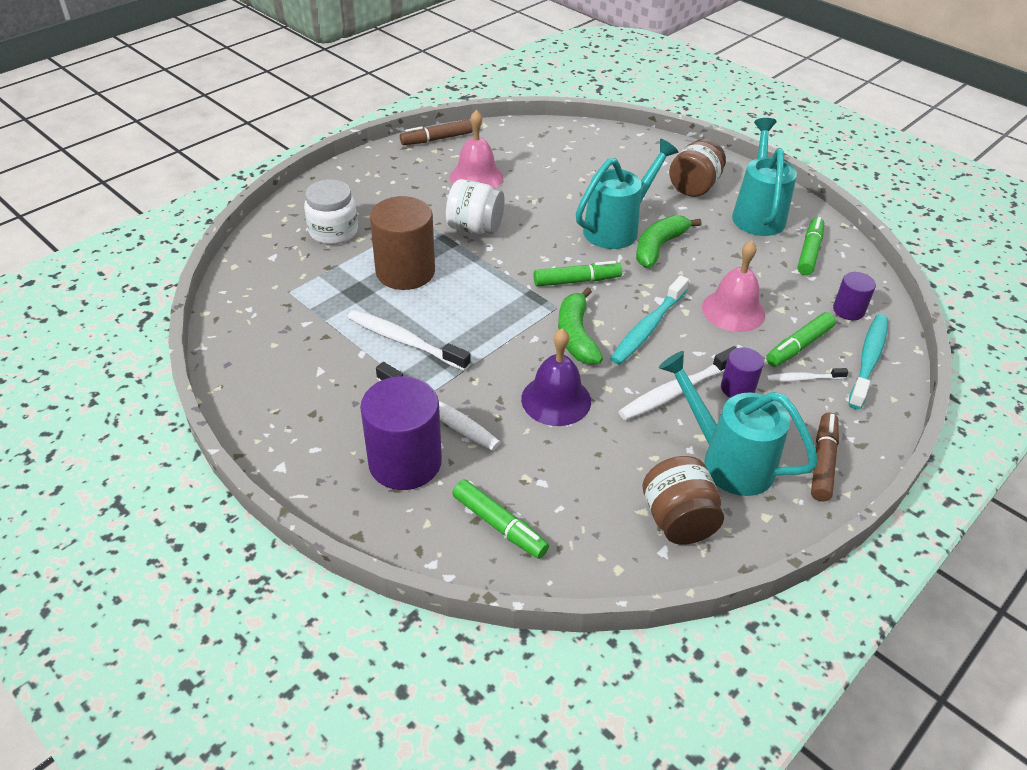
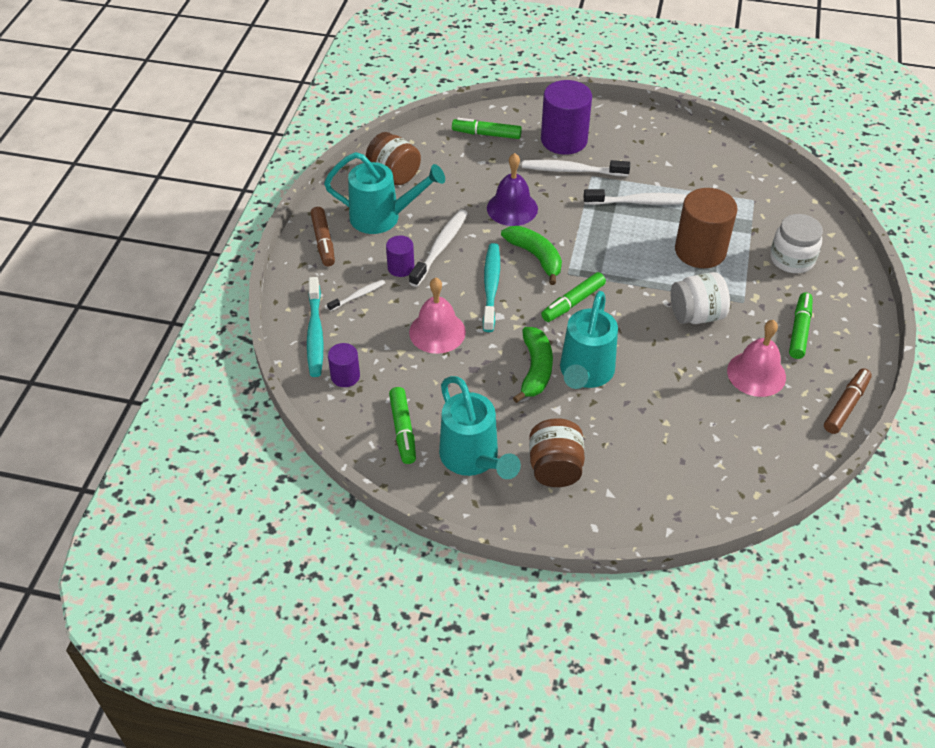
camera: 150 degrees right, 5 degrees up
(798, 346) = (372, 322): green marker -> green marker (799, 330)

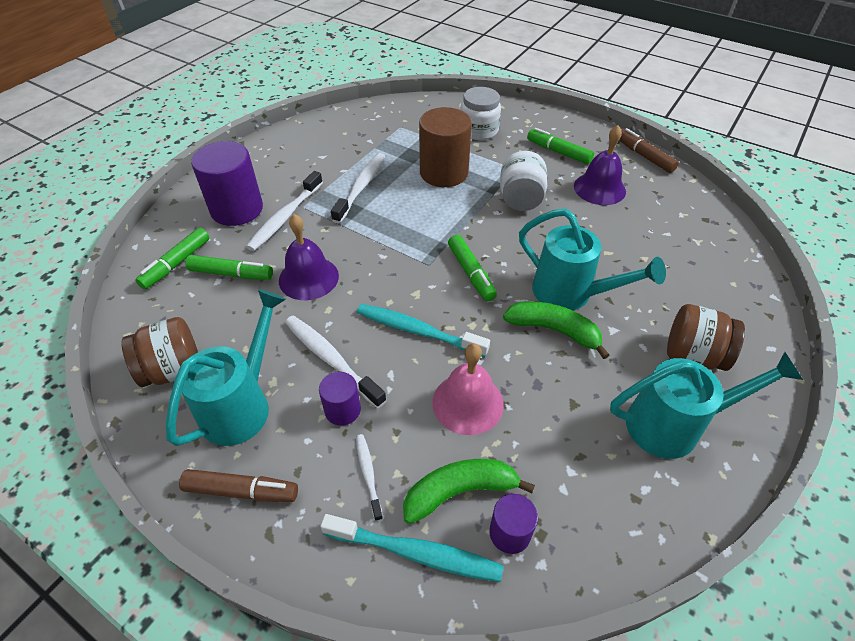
camera: 70 degrees left, 0 degrees up
(403, 430) = (618, 487): green marker -> green marker (231, 274)
(535, 257) = (392, 281): green banana -> green banana (460, 491)
(756, 373) = (599, 188): pink bell -> purple bell

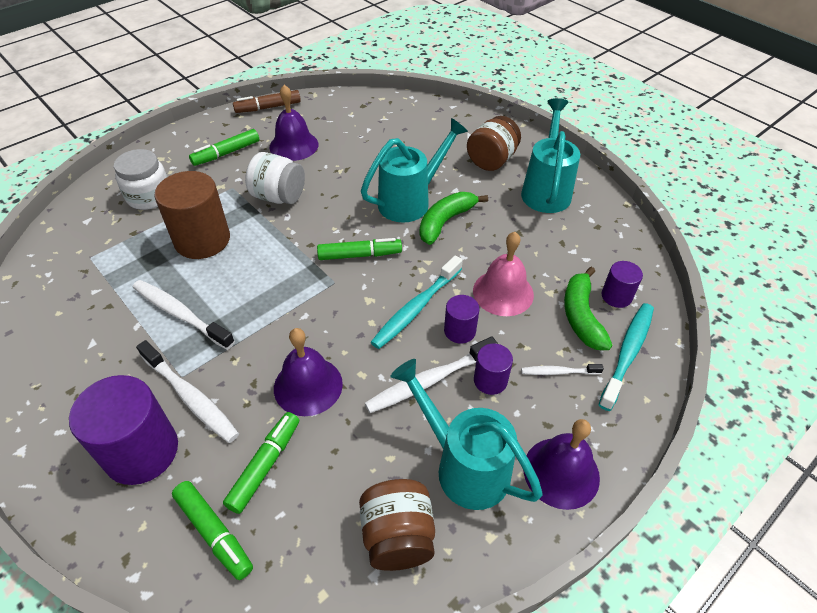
camera: 75 degrees left, 0 degrees up
(242, 491) = (561, 472): brown marker -> purple bell
(399, 372) = (459, 331): none -> purple cylinder

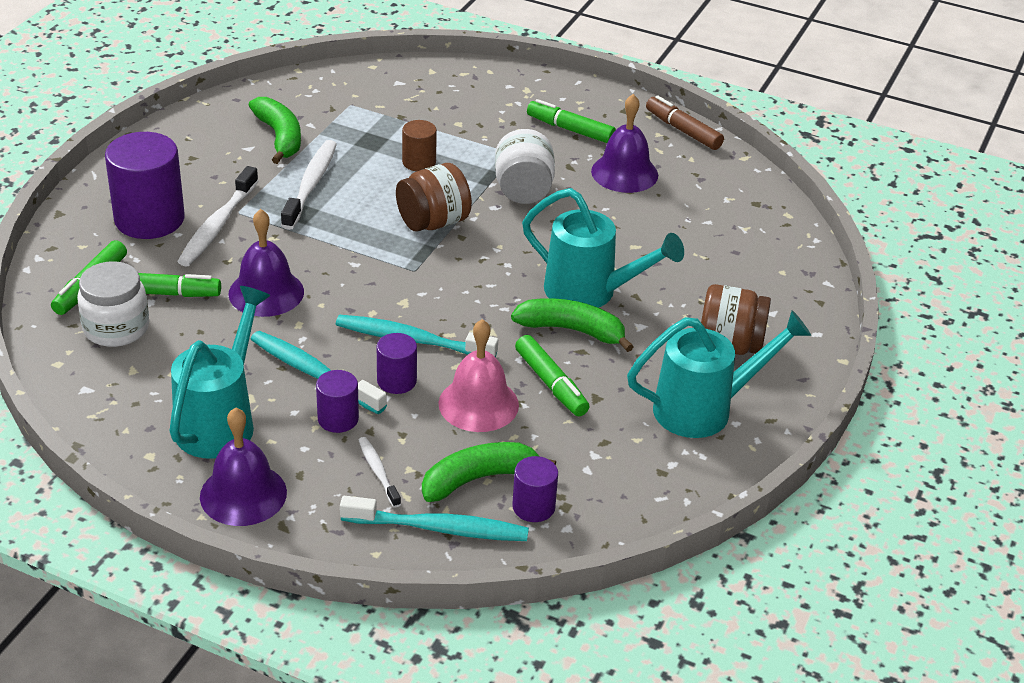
camera: 65 degrees right, 10 degrees down
(95, 316) = (279, 137): none -> green banana
(149, 196) = (460, 105): white jar -> white jar (116, 328)
(202, 240) = (419, 162): brown cylinder -> brown cylinder, size x0.51
(360, 255) = (468, 277): green marker -> green marker (551, 384)
(397, 536) = (127, 394): brown jar -> brown jar (433, 222)
(429, 381) = (314, 373): white toothbrush -> turquoise toothbrush

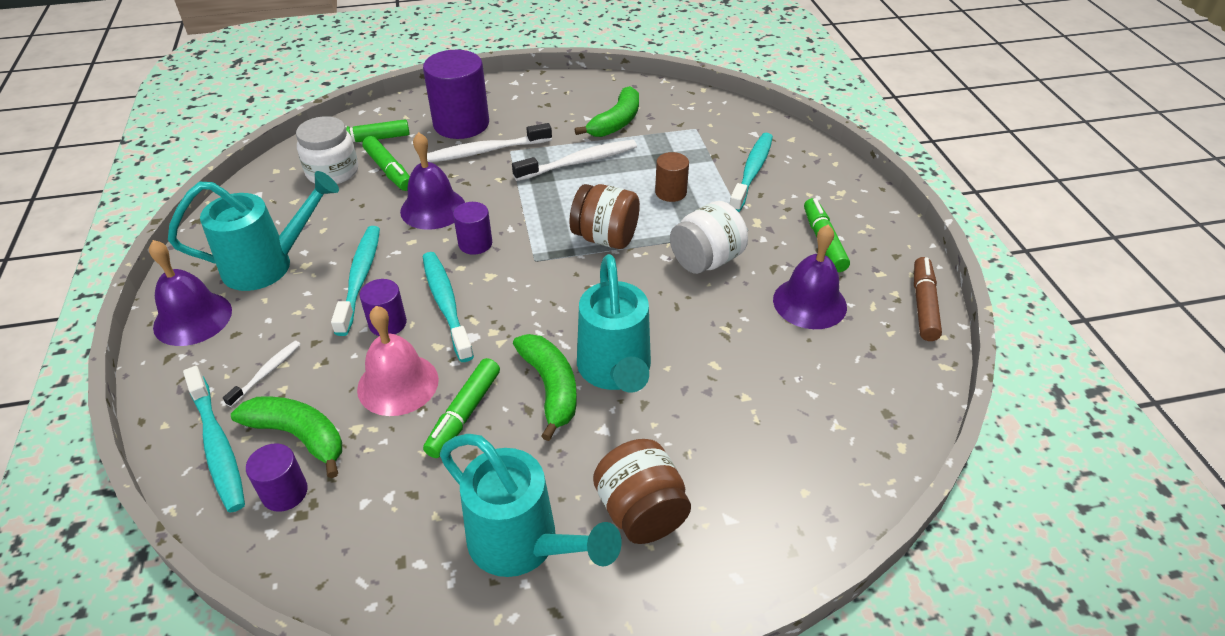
camera: 55 degrees right, 5 degrees up
(338, 419) = (315, 318): purple cylinder -> purple cylinder (475, 243)
(447, 112) = (752, 172): none -> turquoise toothbrush

